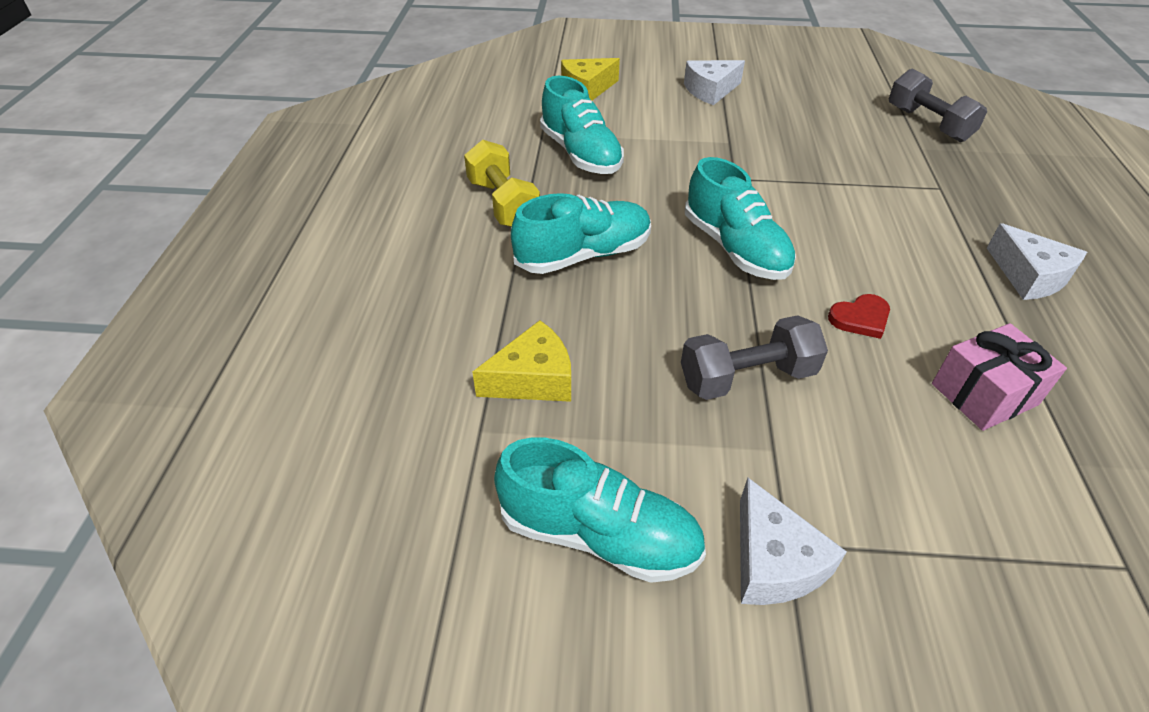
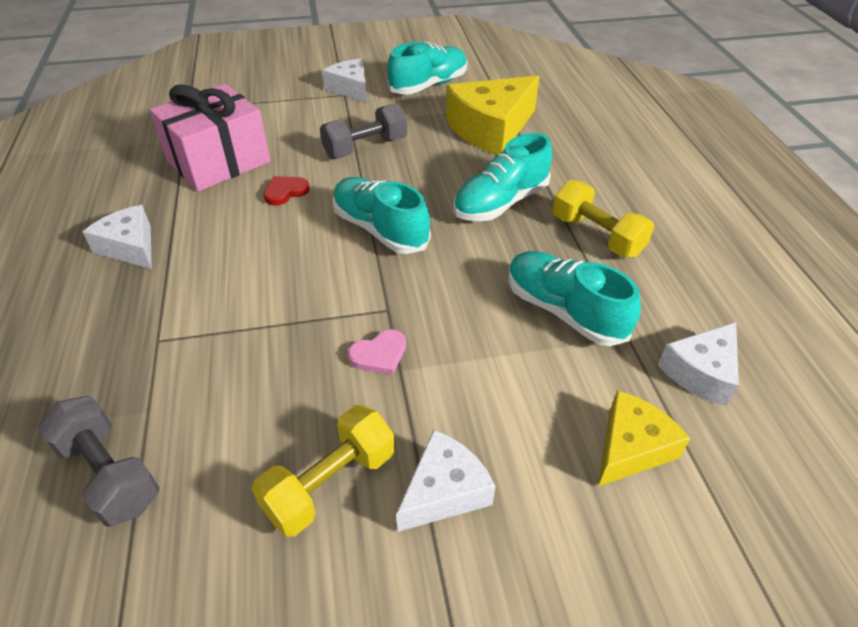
camera: 165 degrees right, 0 degrees up
(508, 109) = (700, 372): none -> white cheese
(533, 379) = (490, 129): yellow cheese -> yellow cheese, size x1.71
(598, 535) = (428, 85): turquoise shoe -> turquoise shoe turned 135 degrees clockwise
(745, 151) = (379, 354): none -> pink heart
(781, 102) = (330, 483): none -> yellow dumbbell
(984, 394) = (218, 161): pink gift -> pink gift, size x1.64

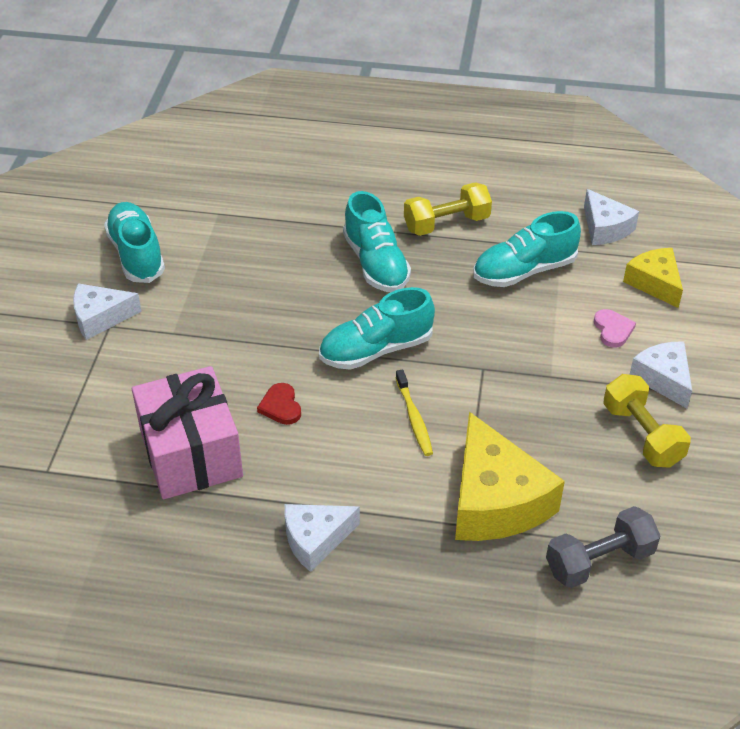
camera: 70 degrees left, 0 degrees up
(296, 274) = (414, 418): none -> yellow toothbrush
(365, 148) = (234, 331): grey dumbbell -> none
(379, 354) = (531, 384): pink heart -> pink heart (613, 330)
(490, 129) = (253, 234): yellow cheese -> yellow cheese (495, 501)

